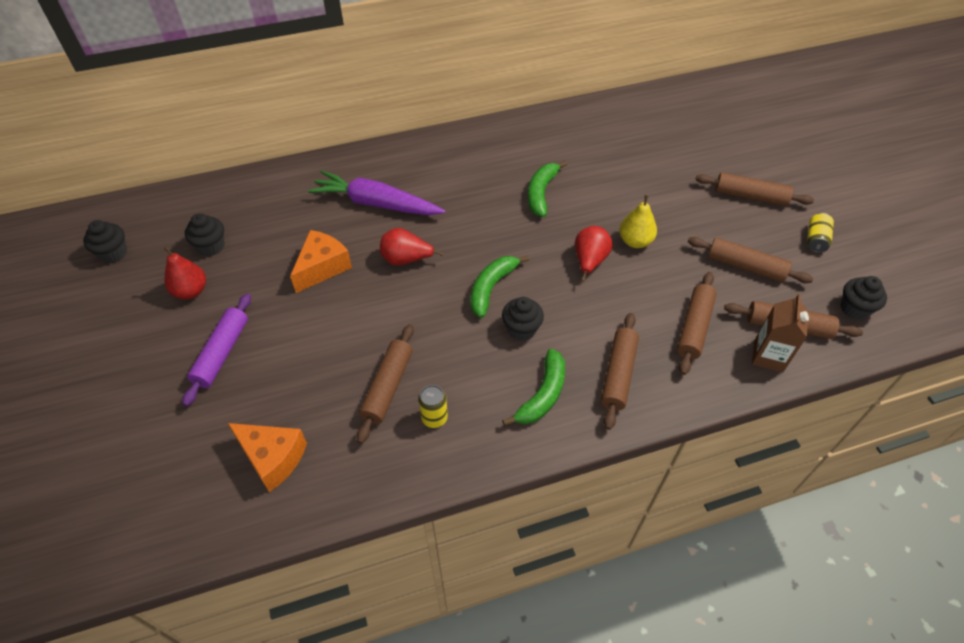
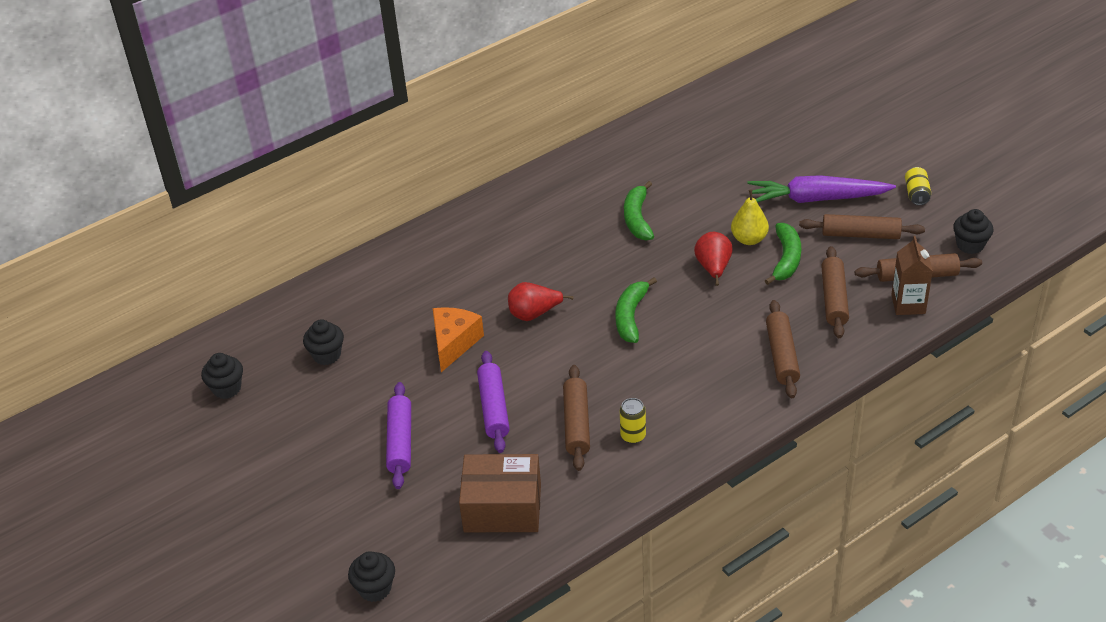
camera: 15 degrees left, 10 degrees down
(191, 291) = (333, 399): red pear -> none
(272, 458) = (502, 507): orange cheese -> brown box
(322, 344) = (494, 408): none -> purple rolling pin
(376, 203) = (474, 271): purple carrot -> purple carrot (816, 199)
(521, 329) = (677, 343): black cupcake -> black cupcake (375, 588)
(542, 395) = (721, 390): green banana -> green banana (786, 259)
(750, 196) = (842, 170): brown rolling pin -> none

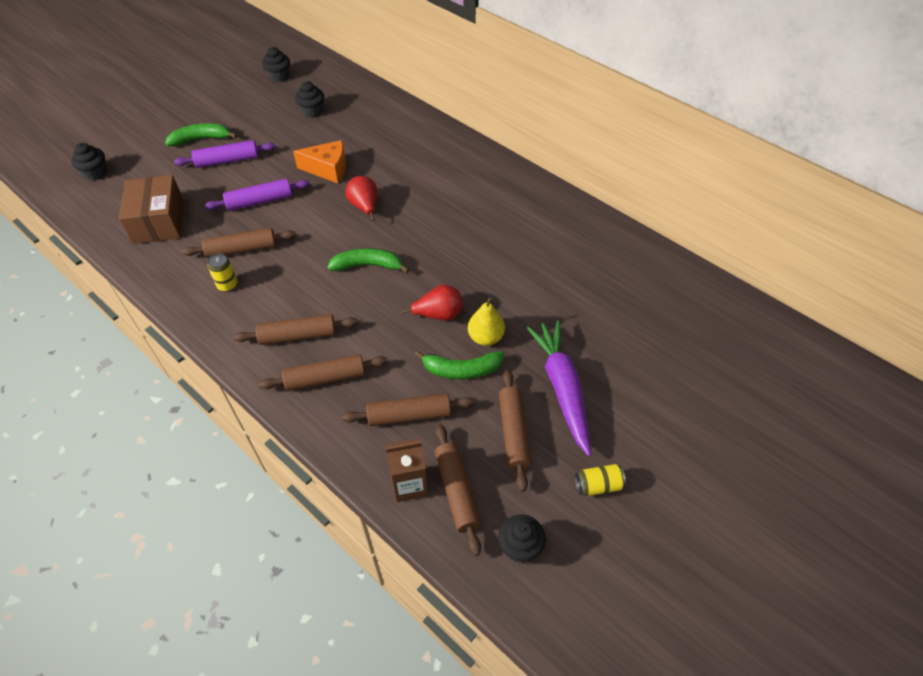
camera: 75 degrees right, 10 degrees up
(637, 218) = (496, 253): green banana -> green banana (201, 139)
(721, 375) = (298, 335): none -> brown rolling pin

